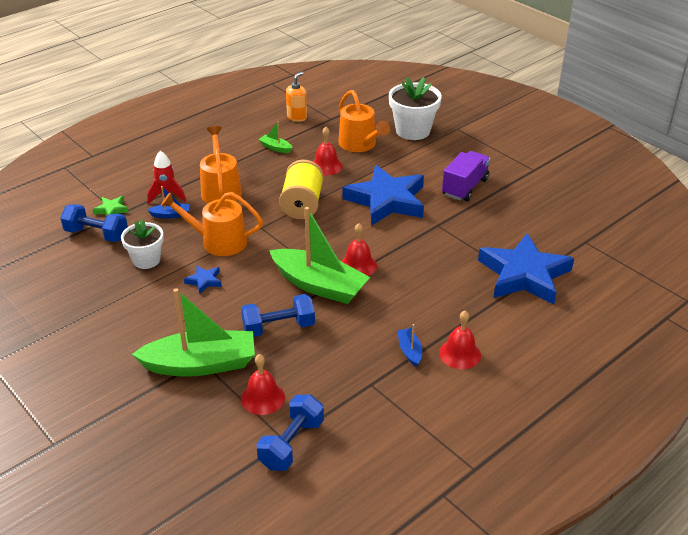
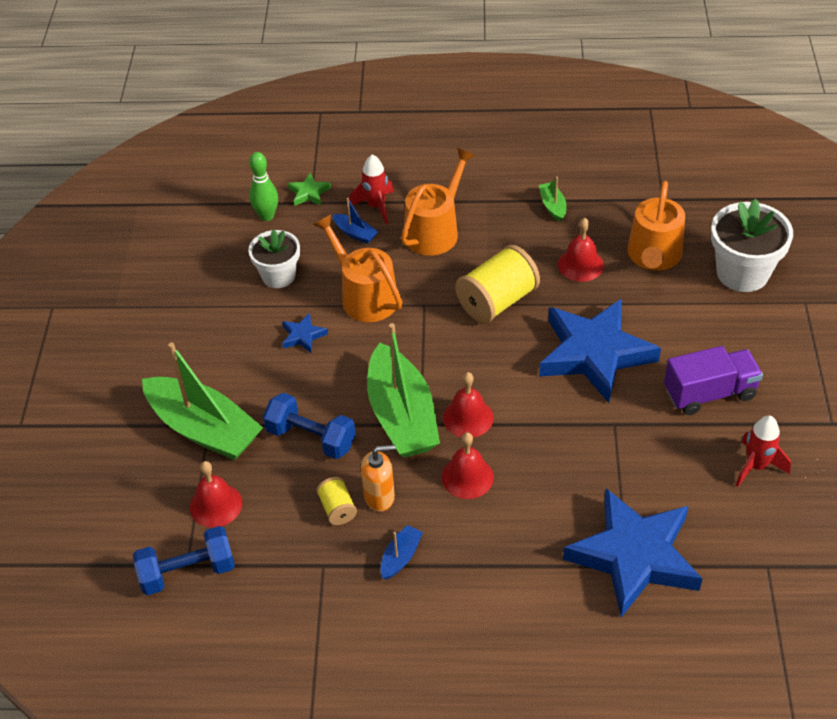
camera: 45 degrees right, 10 degrees up
(96, 234) = (267, 216): blue dumbbell -> green bowling pin
(297, 117) = (624, 175): orange soap dispenser -> orange soap dispenser (379, 497)
(342, 352) = (337, 509): none -> yellow spool
(460, 354) = (446, 598): red bell -> red bell (467, 477)
(526, 205) = (756, 466): none -> red rocket

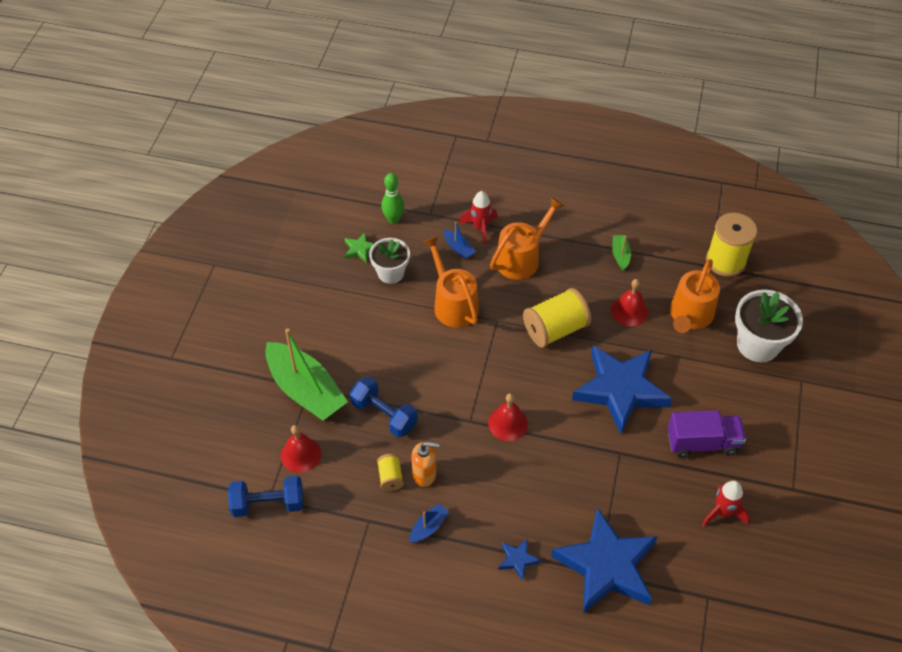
camera: 10 degrees right, 5 degrees up
(303, 336) = (398, 328): blue star -> blue star (518, 559)
(309, 193) = (430, 205): green star -> green star (360, 249)
(402, 415) = (457, 411): green boat -> none
(467, 477) = (495, 472): red bell -> none
(678, 190) = (725, 261): none -> yellow spool

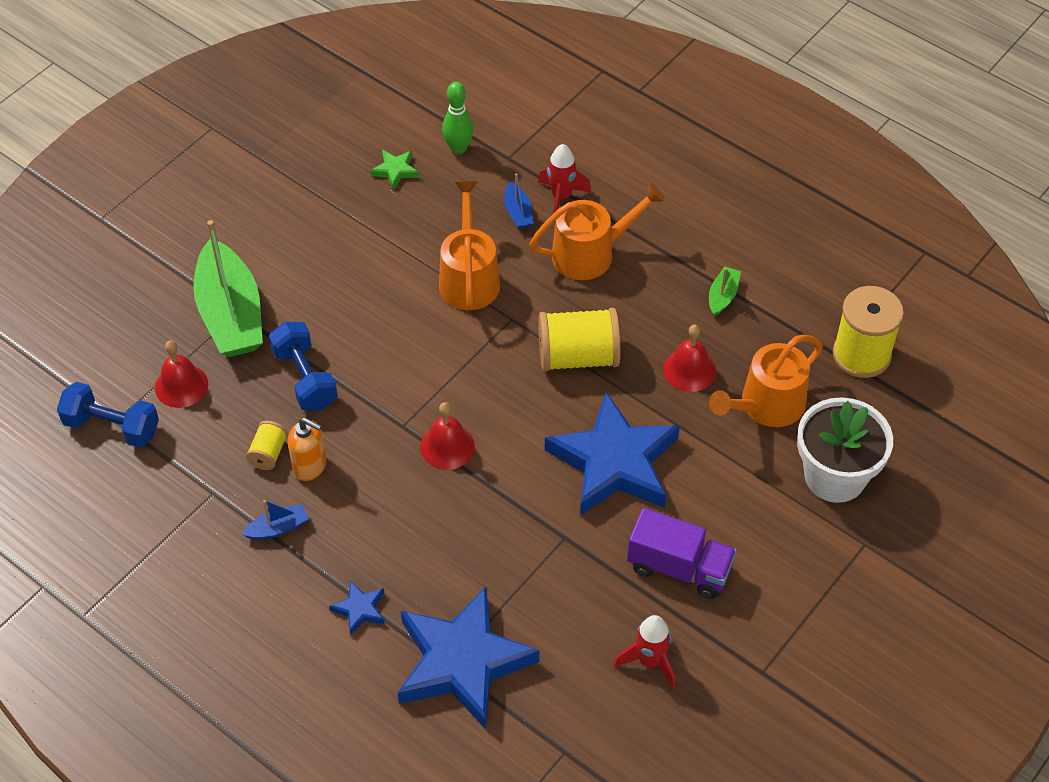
camera: 25 degrees right, 0 degrees up
(391, 273) = (415, 212): white flower pot -> none

